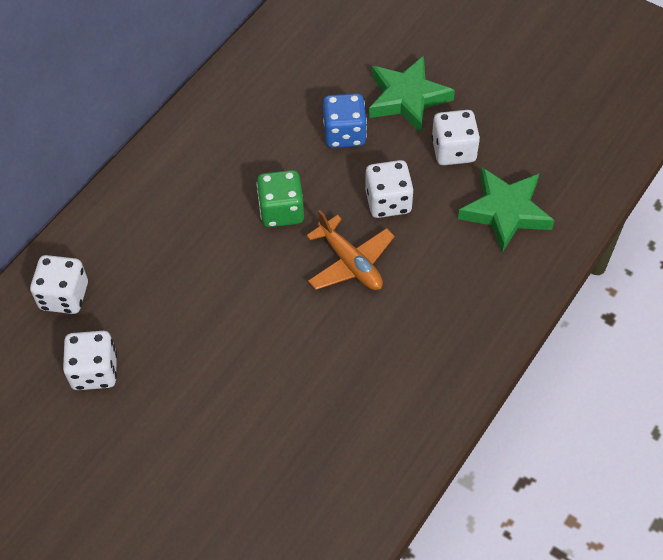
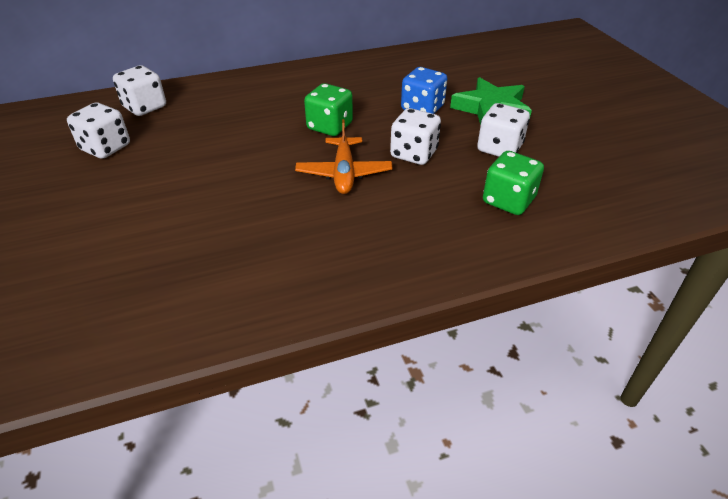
camera: 35 degrees right, 15 degrees down
(505, 212) = (508, 201): green star -> green dice

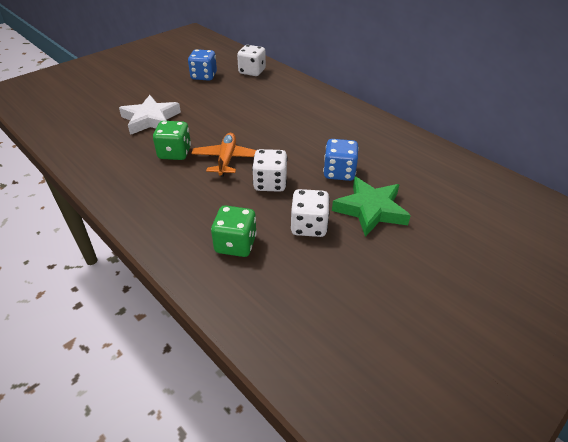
camera: 65 degrees right, 0 degrees up
(106, 148) = (204, 76): white dice -> blue dice
(180, 221) = (150, 119): none -> white star
(329, 126) = (279, 138): green dice -> green dice (175, 153)
(344, 173) = (227, 159): orange plane -> orange plane turned 120 degrees clockwise

